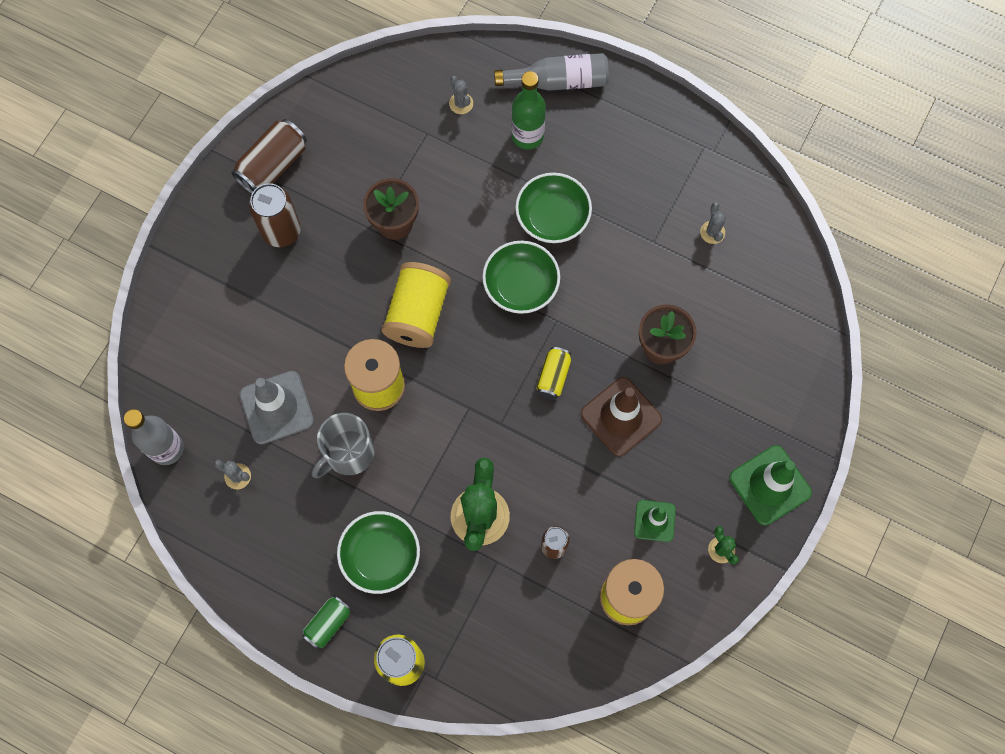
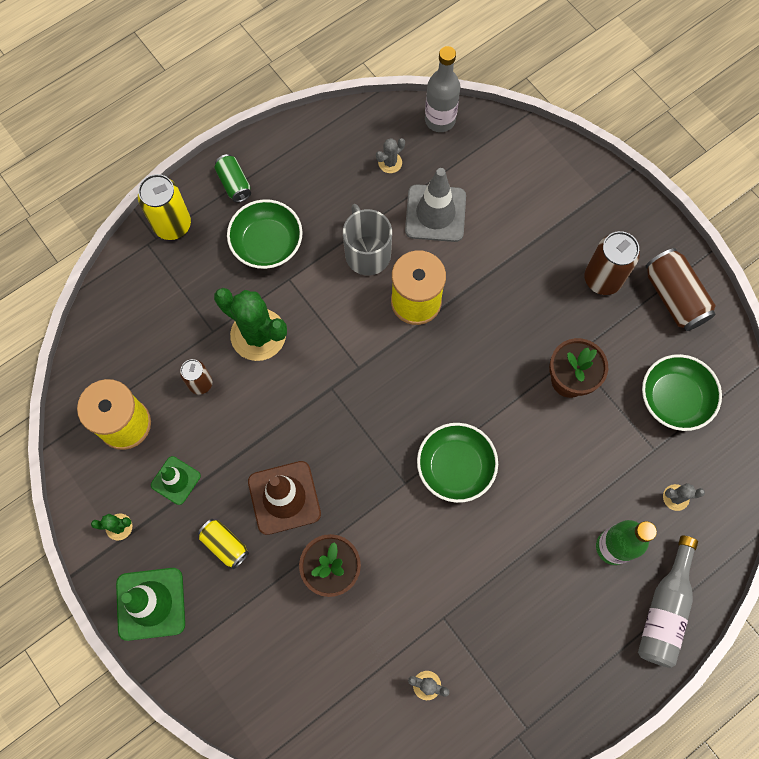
camera: 115 degrees right, 0 degrees up
(418, 314) = (468, 362): yellow spool -> none
(552, 217) = (513, 530): green bowl -> green bowl (674, 398)
(553, 377) = (352, 454): yellow can -> yellow can (225, 545)

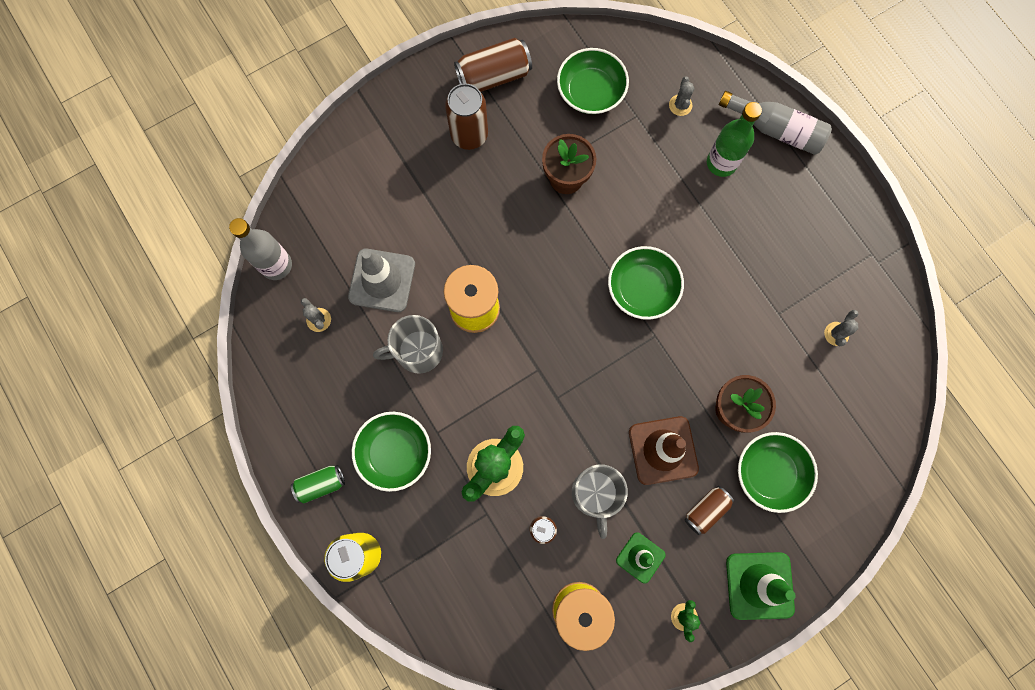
camera: 85 degrees left, 5 degrees up
(225, 545) = (706, 510): yellow can -> brown can
(236, 432) = (595, 494): none -> grey mug
(267, 612) = (770, 473): none -> green bowl

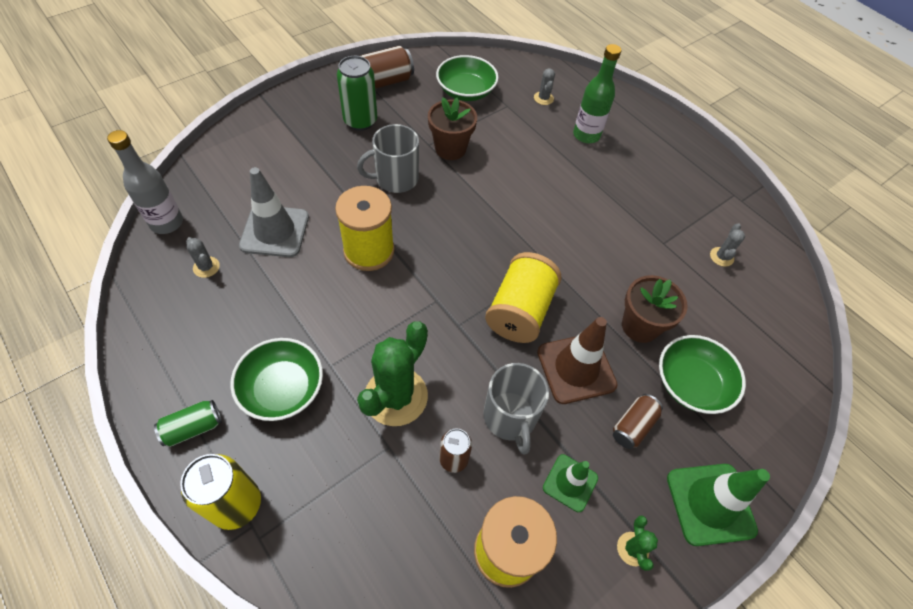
camera: 10 degrees left, 20 degrees down
(418, 351) = (310, 290): grey mug -> grey mug (395, 178)
(469, 135) = (360, 121): brown can -> green can
(617, 386) = (520, 311): none -> yellow spool
(642, 288) = (531, 228): green bowl -> none
(775, 129) = (627, 112): grey bottle -> none

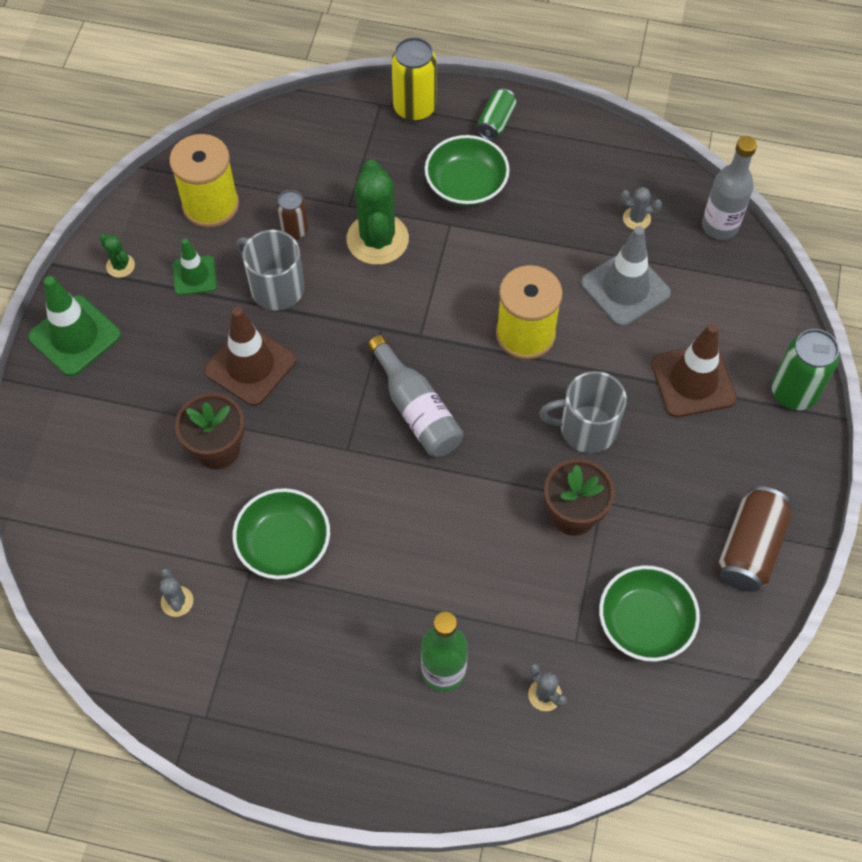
camera: 145 degrees right, 5 degrees up
(308, 159) = (693, 381): none -> brown traffic cone
(360, 121) = (703, 471): green can -> green can (793, 393)
(395, 178) = (586, 429): grey mug -> grey mug turned 120 degrees counterclockwise
(485, 257) = (416, 409): none -> grey bottle
(520, 311) = (339, 381): yellow spool -> none
(633, 426) = (170, 352): brown can -> none
(691, 383) = (139, 426): green bowl -> green bowl (284, 544)

